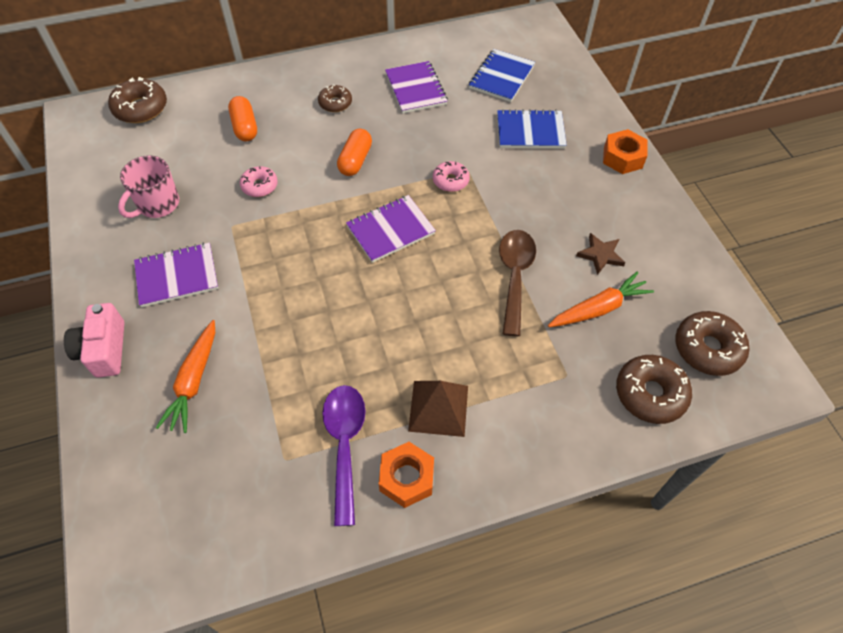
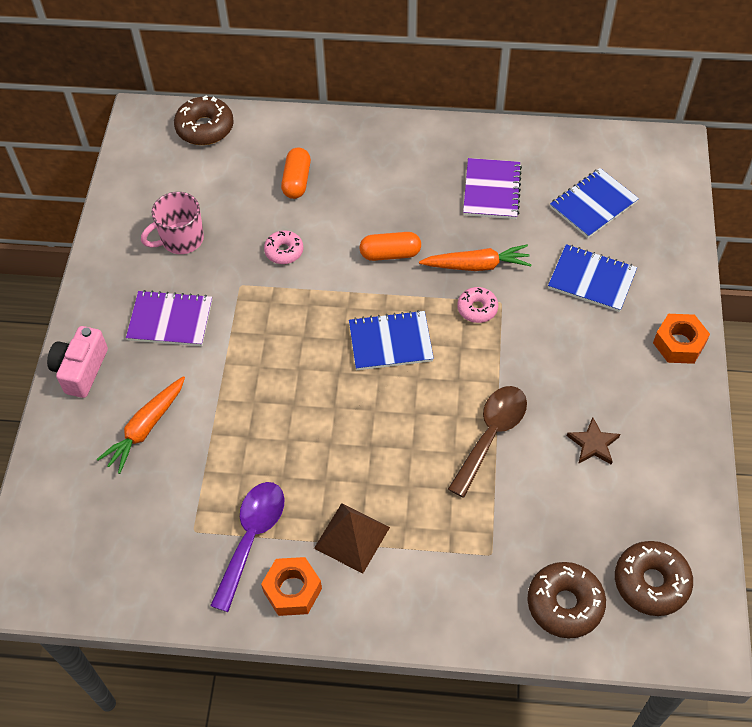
camera: 25 degrees right, 0 degrees up
(335, 103) = (399, 181): brown donut -> none
(355, 160) = (390, 254): orange capsule -> orange capsule turned 45 degrees clockwise
(390, 230) = (390, 342): purple notebook -> blue notebook
(598, 308) = (560, 499): orange carrot -> orange carrot (476, 265)

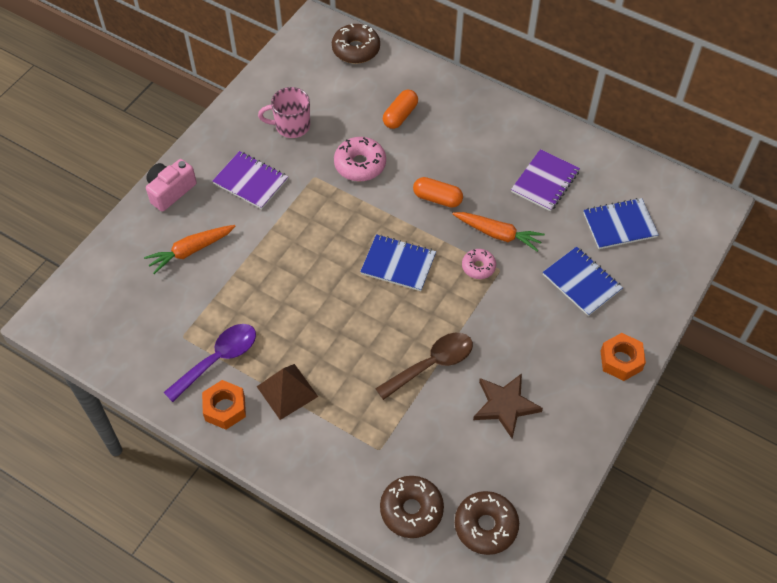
camera: 25 degrees right, 0 degrees up
(284, 251) = (360, 164): pink donut -> pink donut, size x1.62
(593, 444) = (505, 405): brown star -> brown star, size x1.56

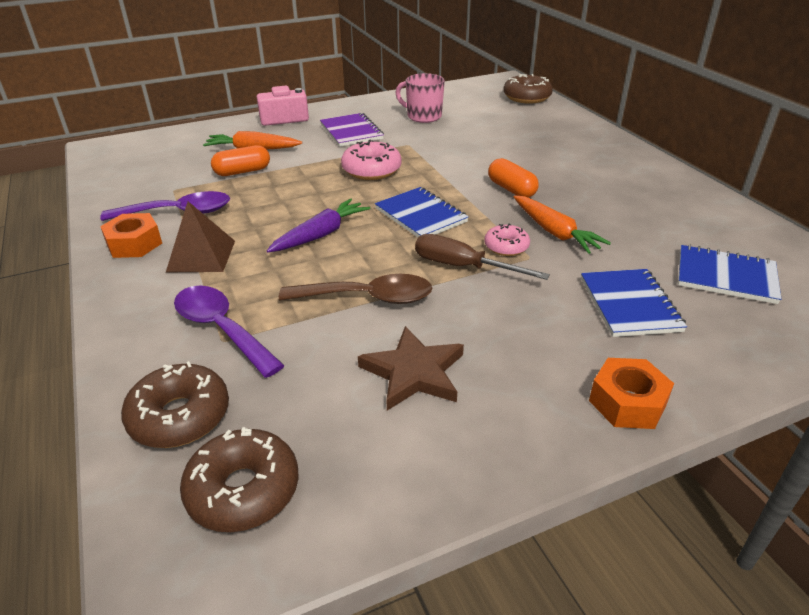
camera: 35 degrees right, 20 degrees down
(347, 323) = (320, 234): none -> purple carrot
(360, 164) = (457, 150): pink donut -> pink donut (371, 170)
(370, 441) = (222, 329): none -> purple spoon
(400, 115) = (528, 136): orange capsule -> orange capsule (242, 172)
(466, 302) = (463, 267): none -> brown screwdriver
(545, 181) = (649, 215): purple notebook -> none

